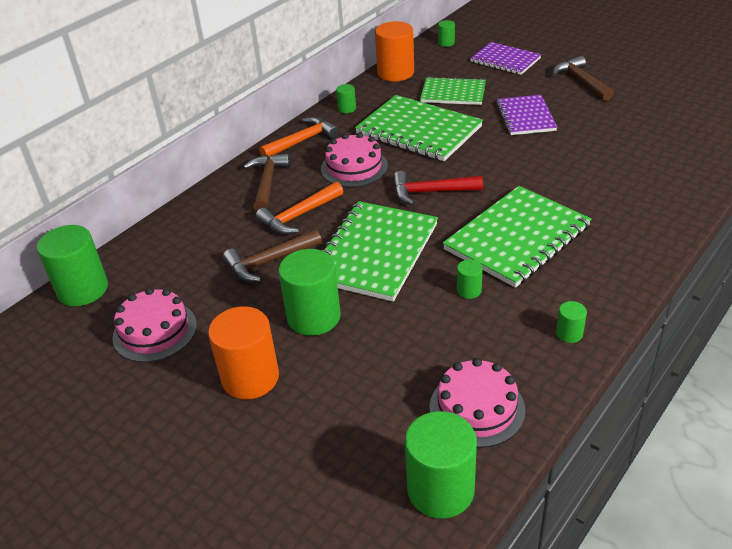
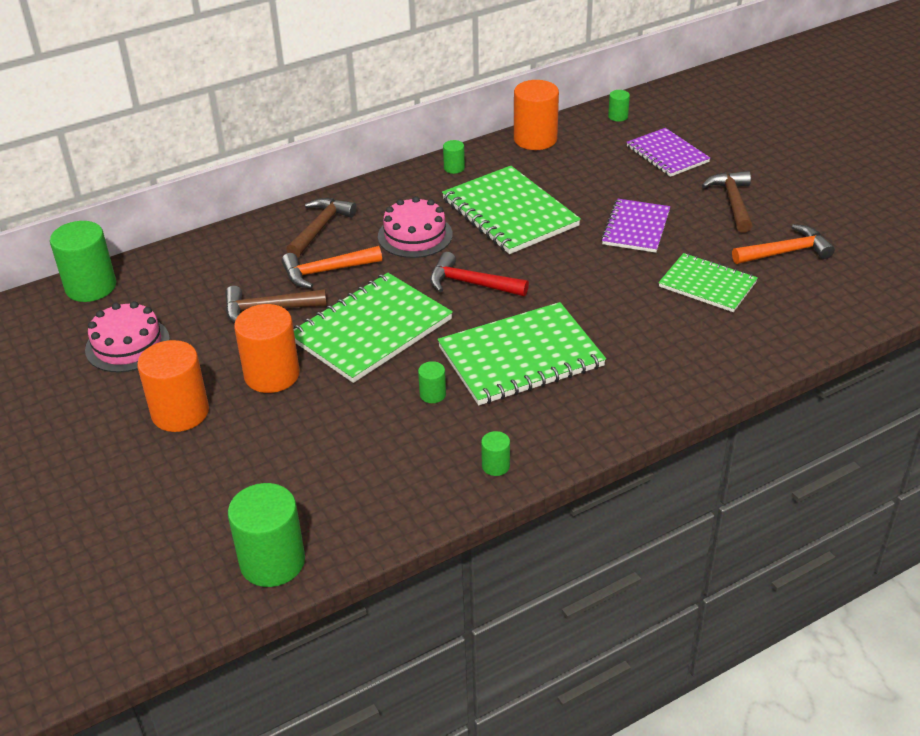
camera: 20 degrees right, 0 degrees up
(303, 140) = (385, 192): orange hammer -> orange hammer (786, 252)
(314, 317) = (272, 375): green cylinder -> orange cylinder
(453, 93) = (579, 179): green notebook -> green notebook (707, 285)
(477, 408) = (356, 505): pink cake -> none

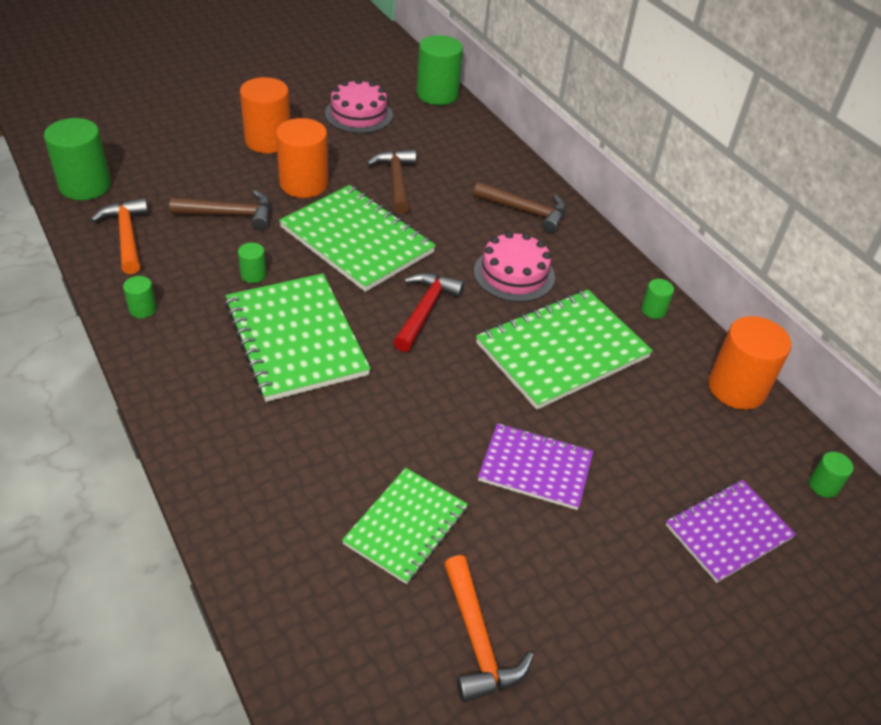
camera: 85 degrees right, 5 degrees up
(326, 271) = (452, 214): orange hammer -> orange hammer (127, 236)
(732, 202) = (607, 595): brown hammer -> brown hammer (230, 215)

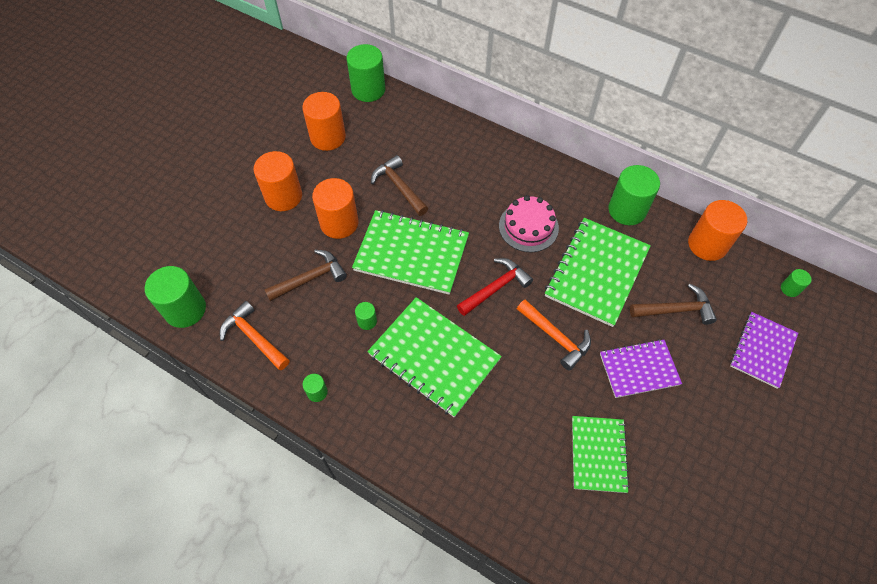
camera: 25 degrees left, 15 degrees up
(358, 114) = (328, 137): pink cake -> orange cylinder
(425, 310) = (496, 287): red hammer -> red hammer turned 60 degrees clockwise
(478, 641) = (686, 503): orange hammer -> orange hammer (556, 337)
(526, 211) = (500, 169): brown hammer -> brown hammer (676, 310)
(653, 310) = (627, 210): green cylinder -> green cylinder, size x2.14

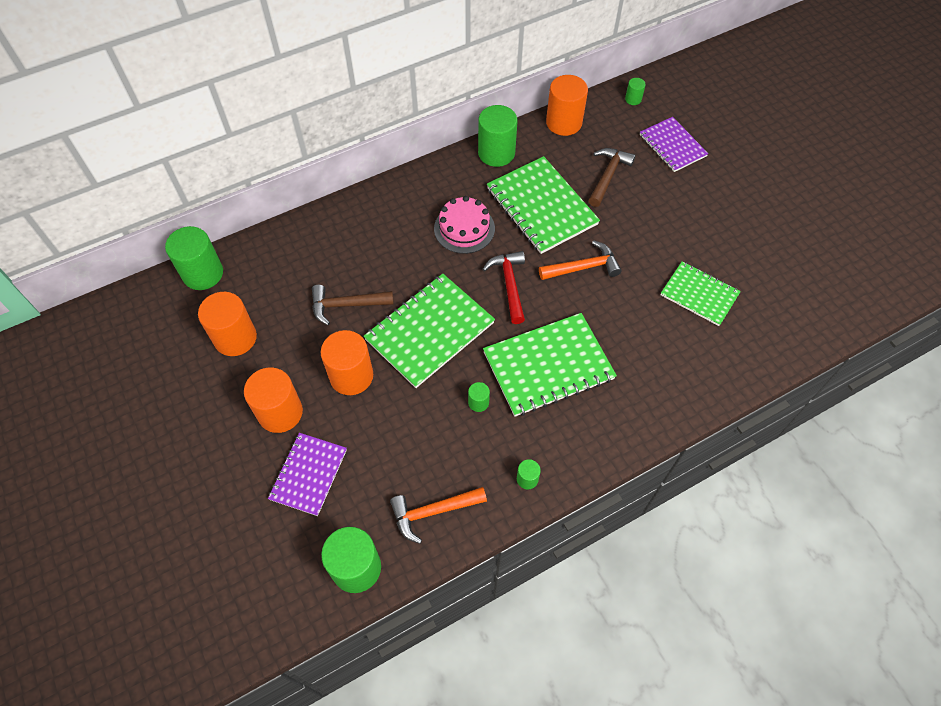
camera: 60 degrees left, 0 degrees up
(310, 278) = (398, 430): brown hammer -> none
(639, 369) = (644, 228): purple notebook -> purple notebook (309, 474)

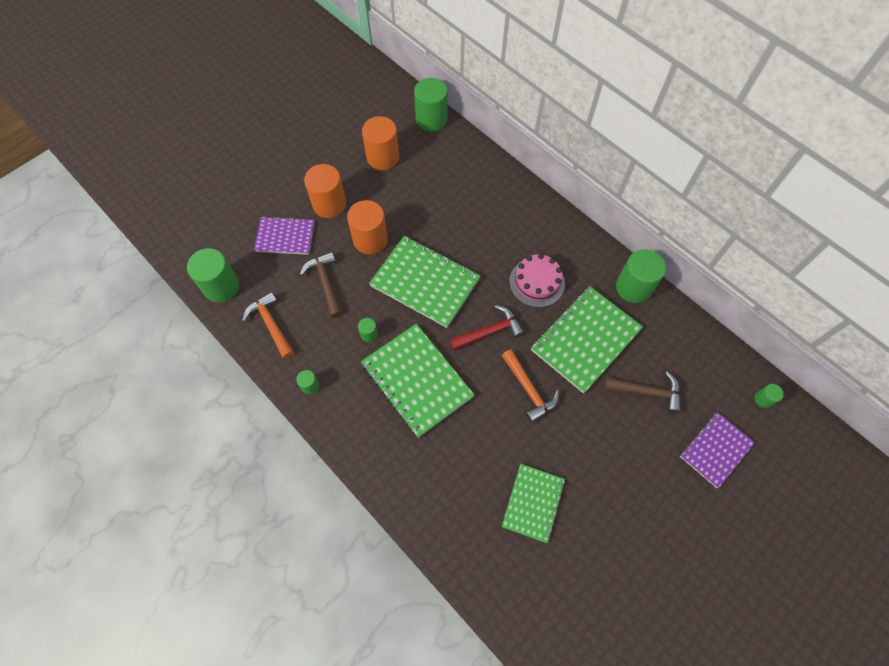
camera: 75 degrees right, 5 degrees up
(346, 305) = (432, 218): brown hammer -> brown hammer (325, 283)
(564, 123) = (698, 338): orange cylinder -> none

